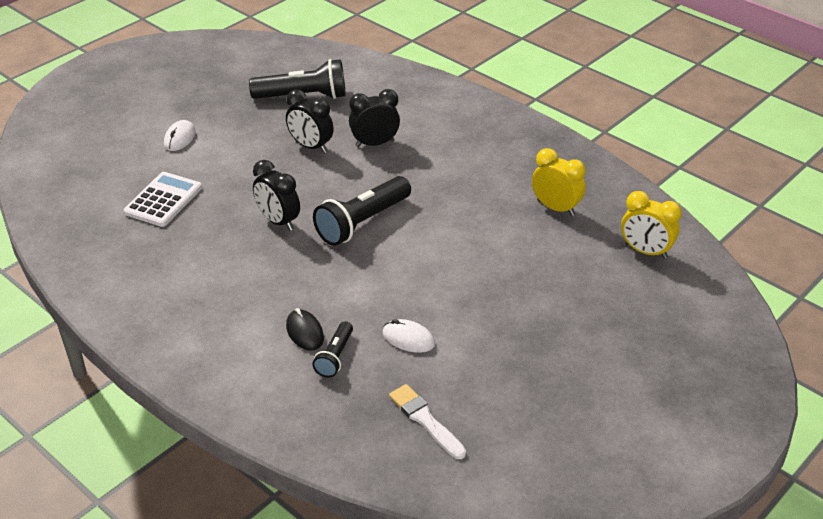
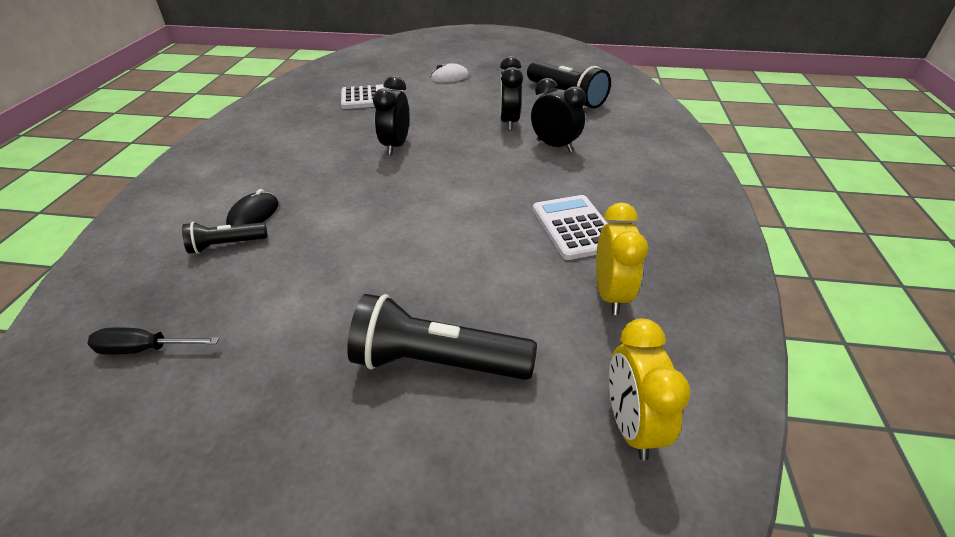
camera: 55 degrees right, 0 degrees up
(362, 222) = (437, 182): black flashlight -> black flashlight (436, 362)
(408, 339) = (281, 279): white mouse -> none
(425, 420) = (144, 349): white brush -> black screwdriver
(482, 188) = (574, 227): none -> white calculator

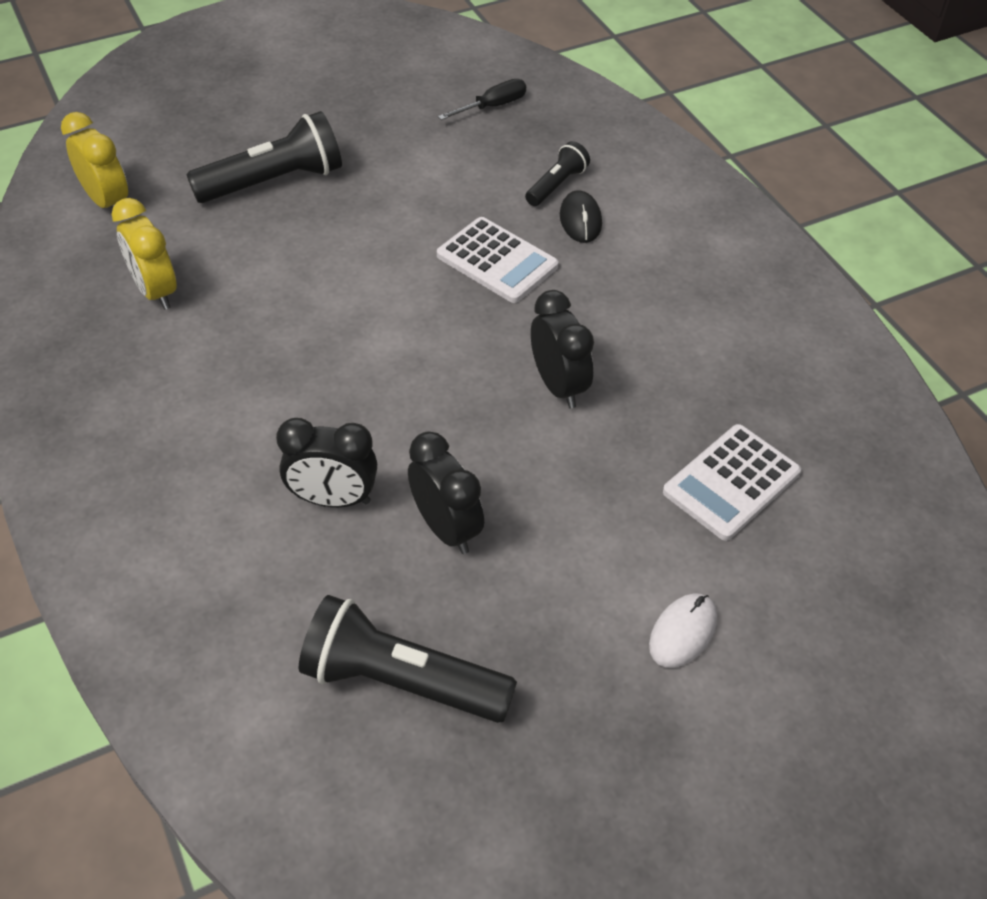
camera: 145 degrees right, 10 degrees up
(574, 227) = (226, 355): white calculator -> white calculator (497, 261)

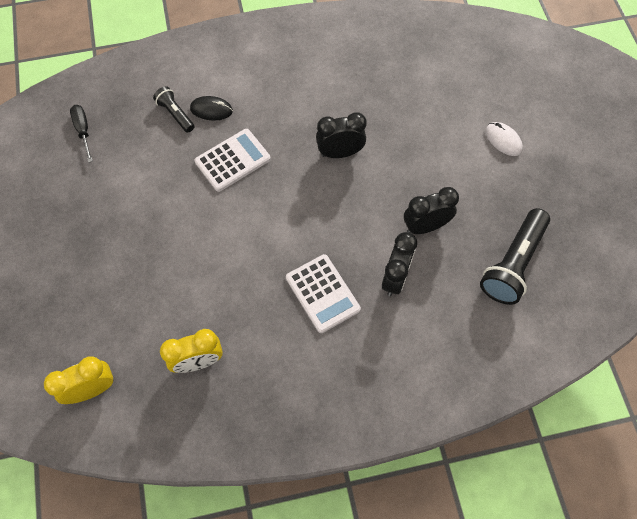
camera: 75 degrees left, 15 degrees up
(274, 182) = (112, 275): black flashlight -> none
(731, 482) = (421, 95): white calculator -> white calculator (322, 293)

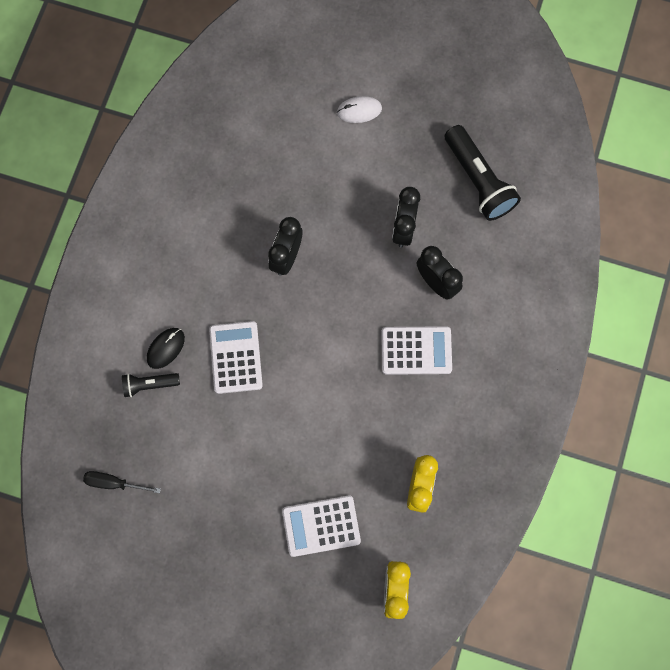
camera: 60 degrees left, 10 degrees up
(122, 298) = (321, 526): none -> white calculator

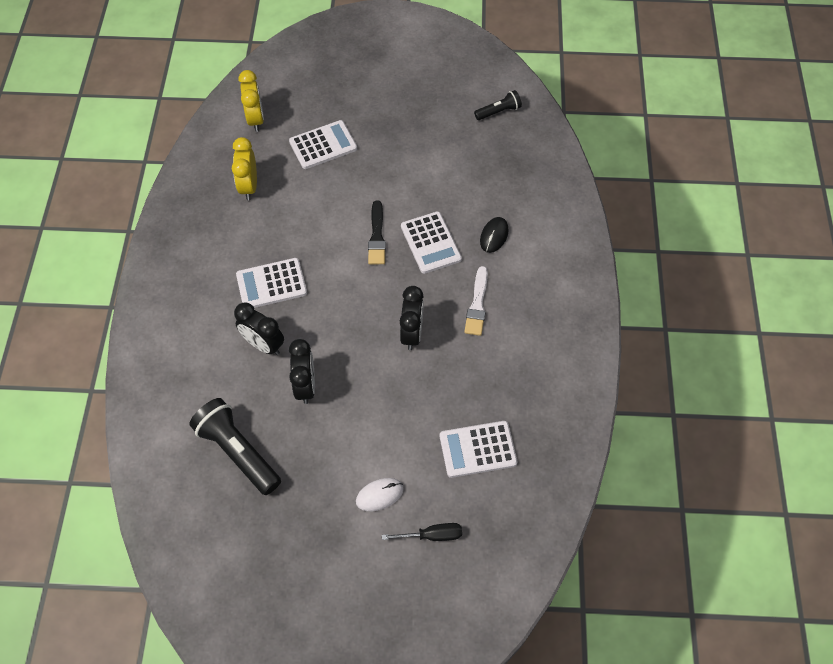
camera: 165 degrees right, 15 degrees down
(114, 483) = (497, 137): black screwdriver -> black screwdriver (432, 535)
(149, 384) = (496, 207): black flashlight -> black flashlight (498, 112)
(211, 272) = (477, 304): none -> white brush
(260, 128) = (478, 449): none -> white calculator
(291, 381) = (377, 236): none -> black brush

